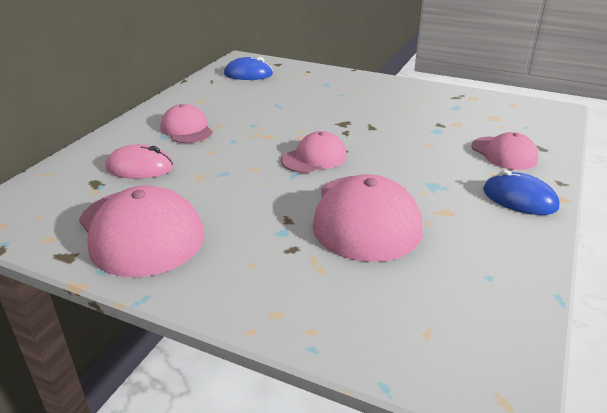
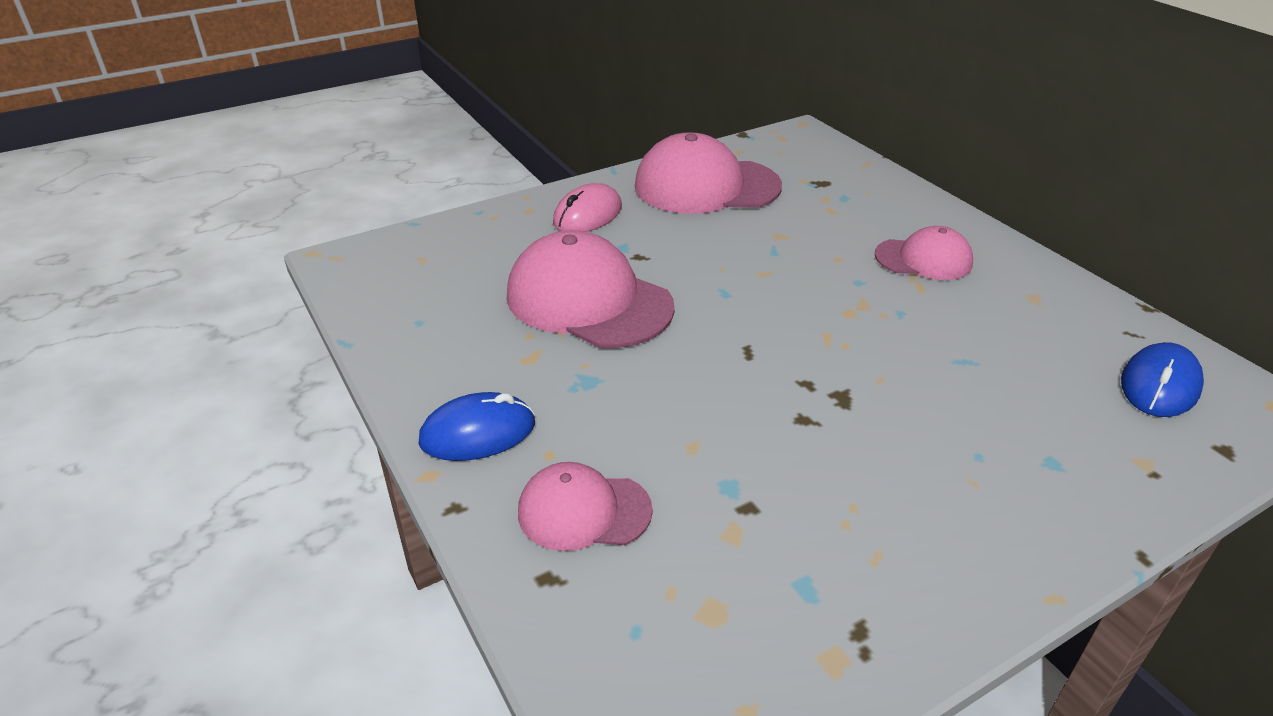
camera: 125 degrees right, 5 degrees up
(140, 167) = (835, 209): pink mouse -> pink mouse (587, 215)
(314, 158) = (751, 322): pink cap -> none

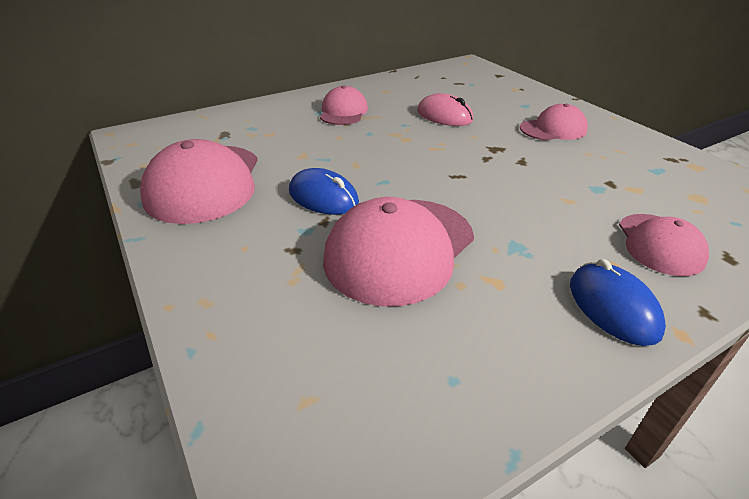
camera: 90 degrees left, 0 degrees up
(587, 215) = (234, 254): pink mouse -> pink mouse (444, 116)
(944, 481) = (553, 129): none -> pink cap
(1159, 385) = (457, 78): blue mouse -> blue mouse (323, 197)

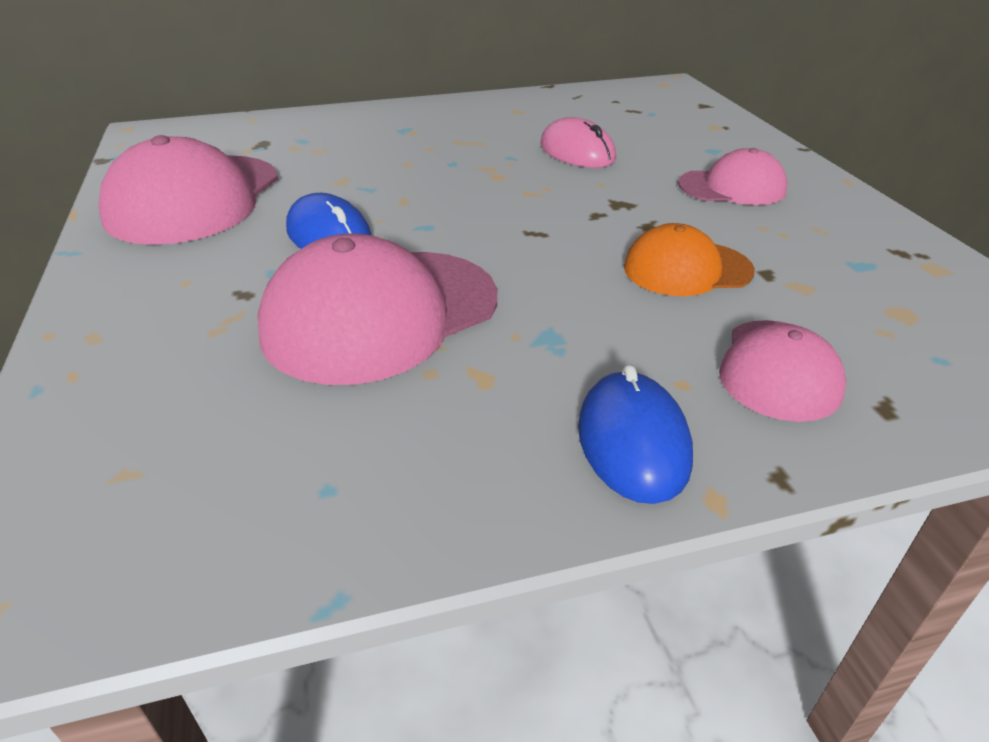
camera: 15 degrees right, 0 degrees up
(343, 112) = (437, 132): pink cap -> none
(565, 187) = (687, 269): none -> orange cap

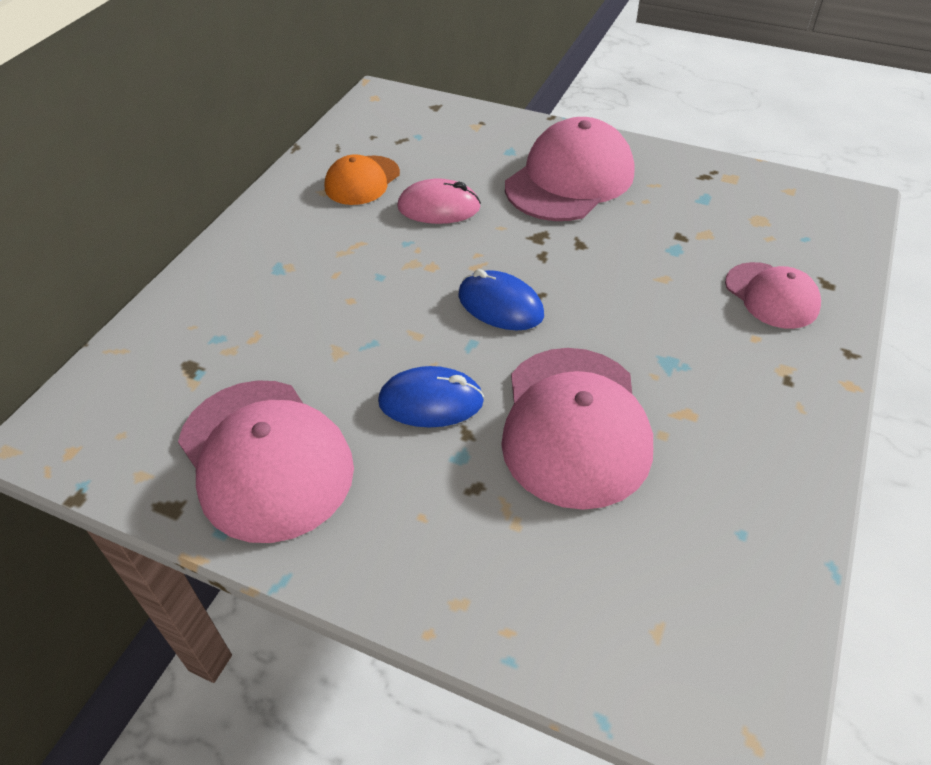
camera: 50 degrees left, 10 degrees up
(633, 442) = (789, 387): blue mouse -> blue mouse (500, 305)
(687, 269) = (647, 262): orange cap -> orange cap (362, 181)
(732, 187) = (570, 179): pink cap -> pink cap, size x1.74

